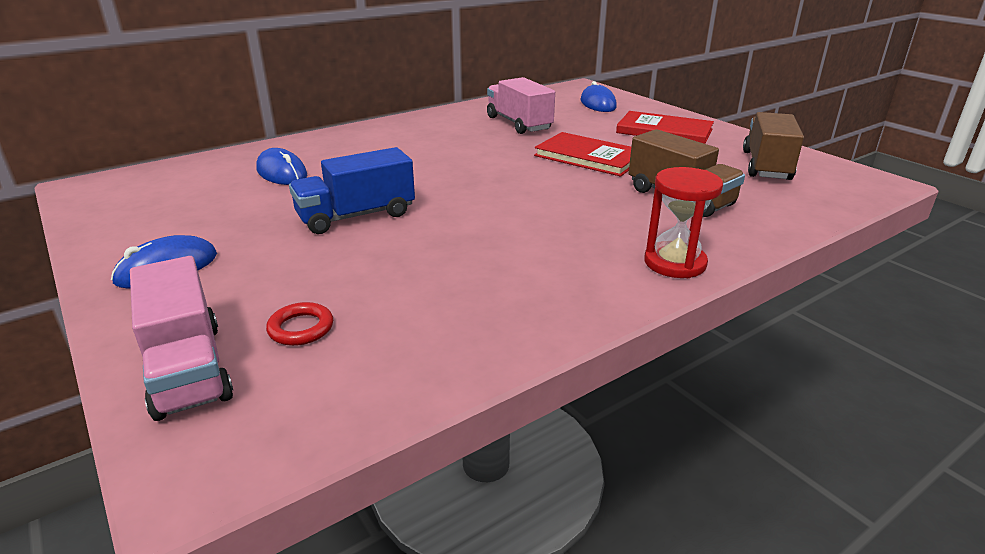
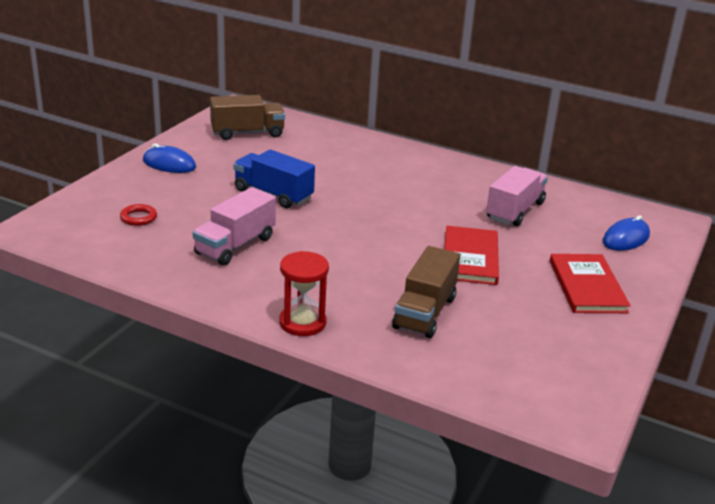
camera: 60 degrees right, 0 degrees up
(188, 369) = (90, 202): pink truck -> pink truck (235, 245)
(282, 173) = (313, 151): blue mouse -> none
(766, 166) = (553, 353): brown truck -> brown truck (247, 133)

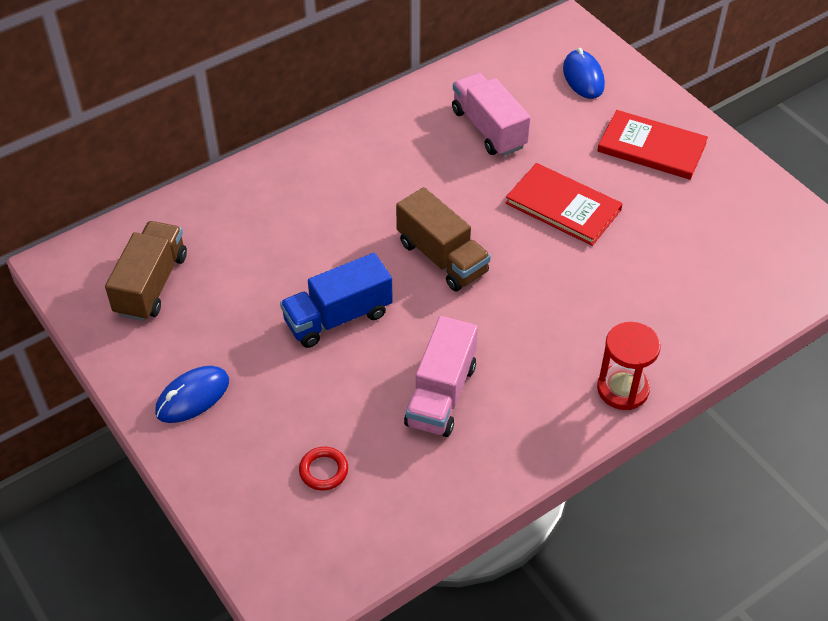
camera: 60 degrees left, 20 degrees up
(235, 245) = (441, 394): pink truck -> pink truck turned 45 degrees clockwise
(424, 312) = (645, 285): brown truck -> brown truck (442, 257)

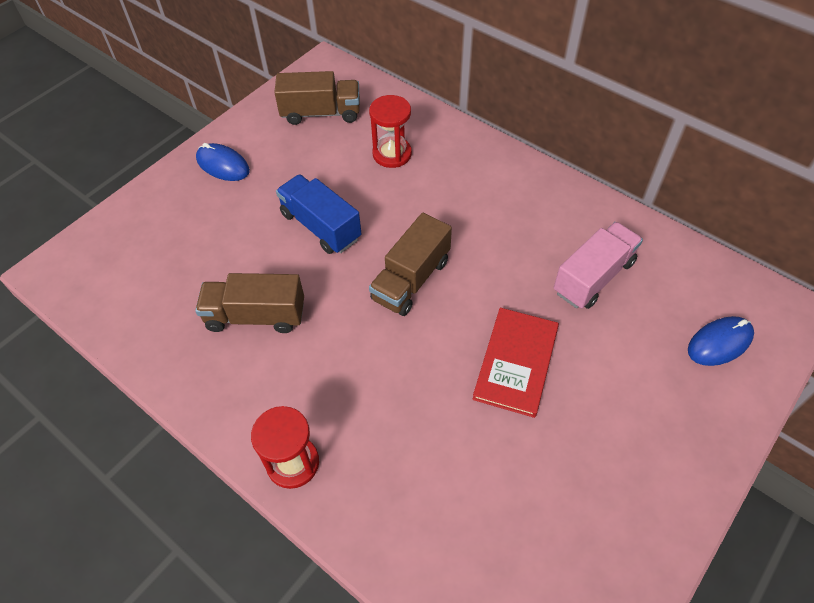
camera: 75 degrees right, 5 degrees up
(257, 234) = (392, 154): none -> red hourglass
(323, 471) = (167, 258): red ring -> none
(441, 394) = (256, 316): pink truck -> brown truck
(651, 147) = (645, 432): red book -> none

